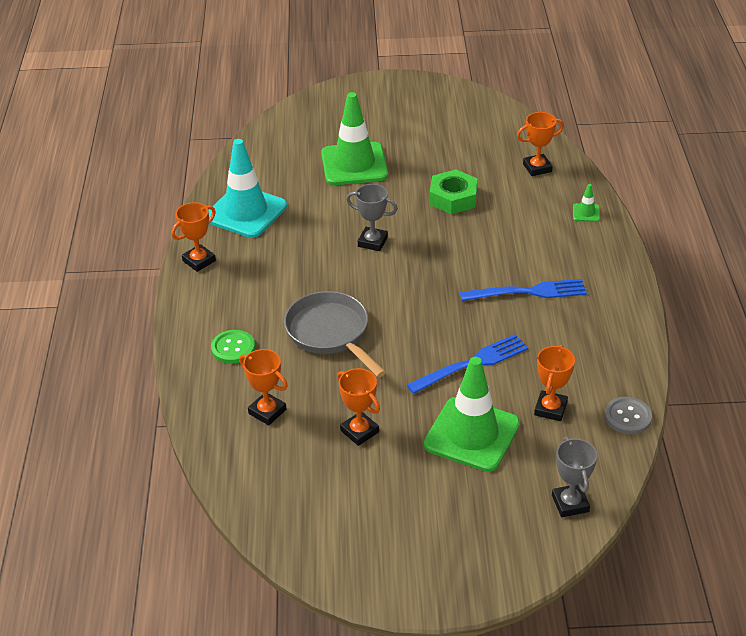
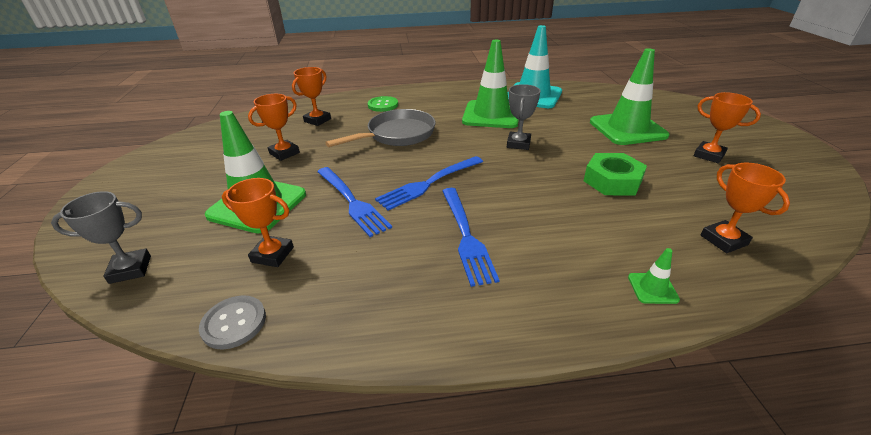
camera: 85 degrees right, 5 degrees down
(199, 261) = (472, 88): orange trophy -> orange trophy (709, 155)
(293, 253) = (491, 115): none -> green traffic cone
(444, 310) = (429, 183): none -> blue fork

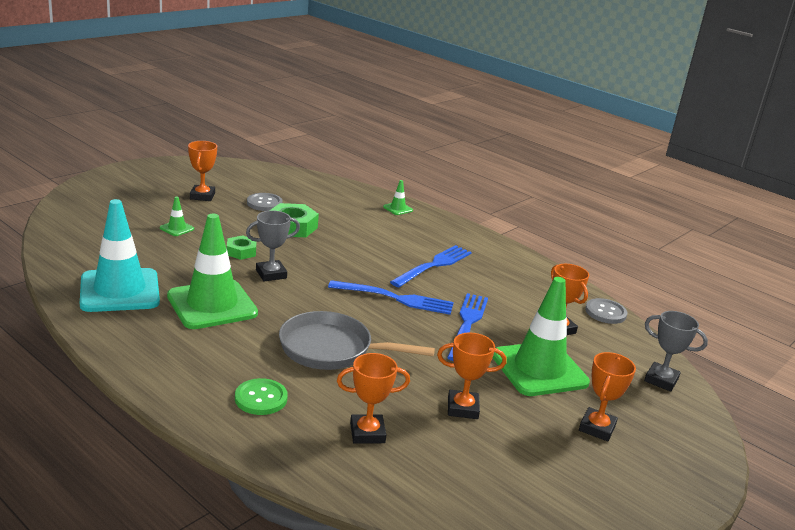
camera: 135 degrees left, 10 degrees down
(567, 143) = (241, 252): none -> green nut
(627, 129) = (177, 228): green traffic cone -> green traffic cone, size x0.41
(685, 183) = (264, 203): none -> grey button
(723, 240) = (325, 193): orange trophy -> orange trophy (597, 428)

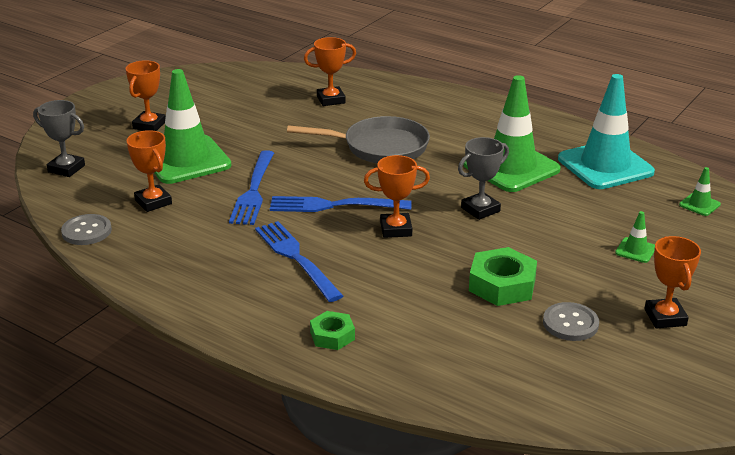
camera: 175 degrees right, 5 degrees up
(241, 252) = (534, 232): green nut -> green nut (332, 335)
(261, 398) = (417, 108): green button -> none
(398, 209) = (367, 362): green traffic cone -> green traffic cone (699, 204)
(433, 265) = (296, 258): blue fork -> blue fork turned 120 degrees clockwise
(462, 408) = (259, 123): orange trophy -> orange trophy (396, 229)

